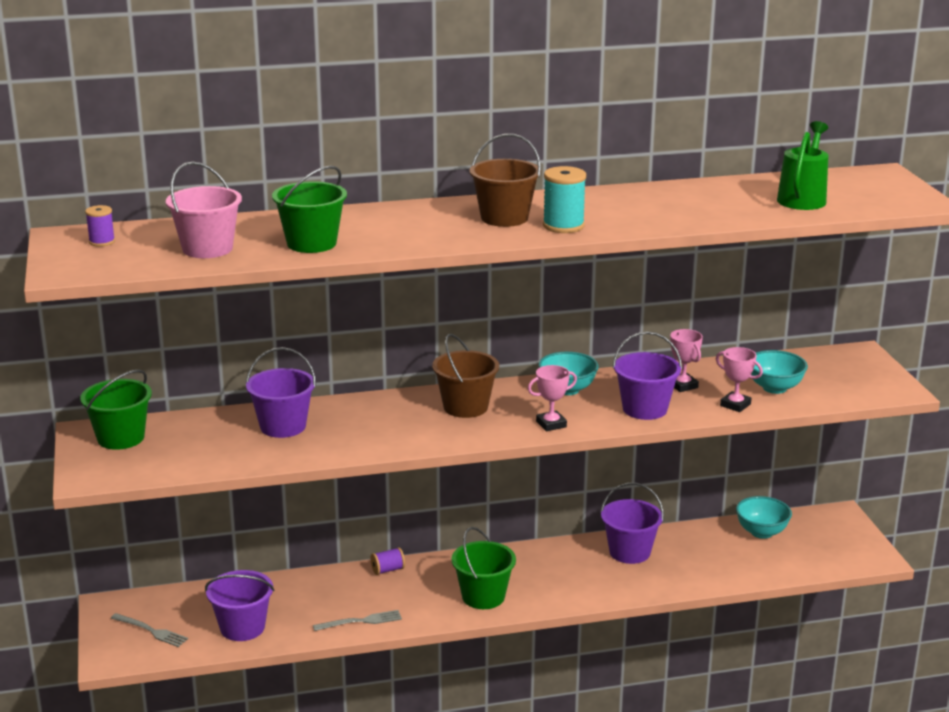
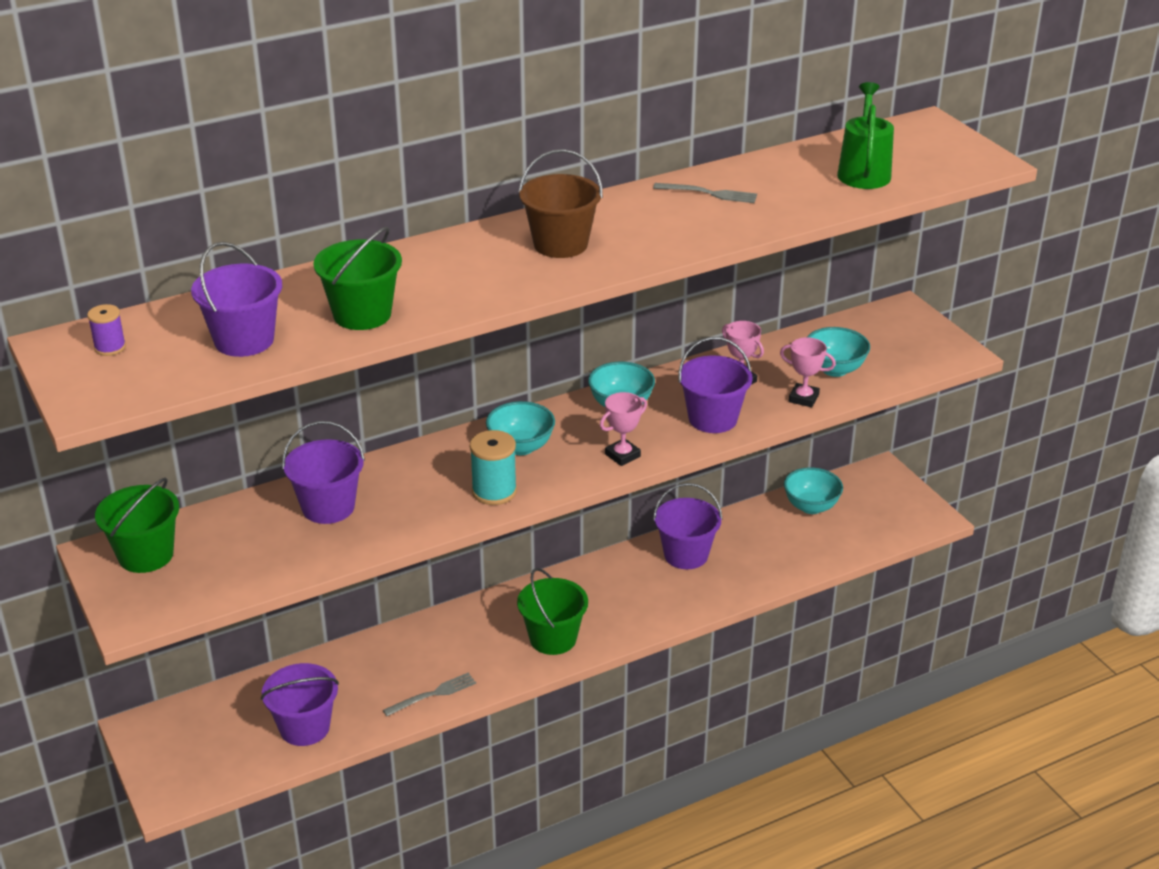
camera: 15 degrees left, 10 degrees up
(151, 631) = (202, 752): grey fork -> grey fork (709, 193)
(207, 249) = (244, 340): pink bucket -> purple bucket
(388, 570) = (437, 623): purple spool -> none
(465, 407) = (521, 447): brown bucket -> turquoise bowl
(563, 226) = (631, 248): turquoise spool -> turquoise spool (494, 491)

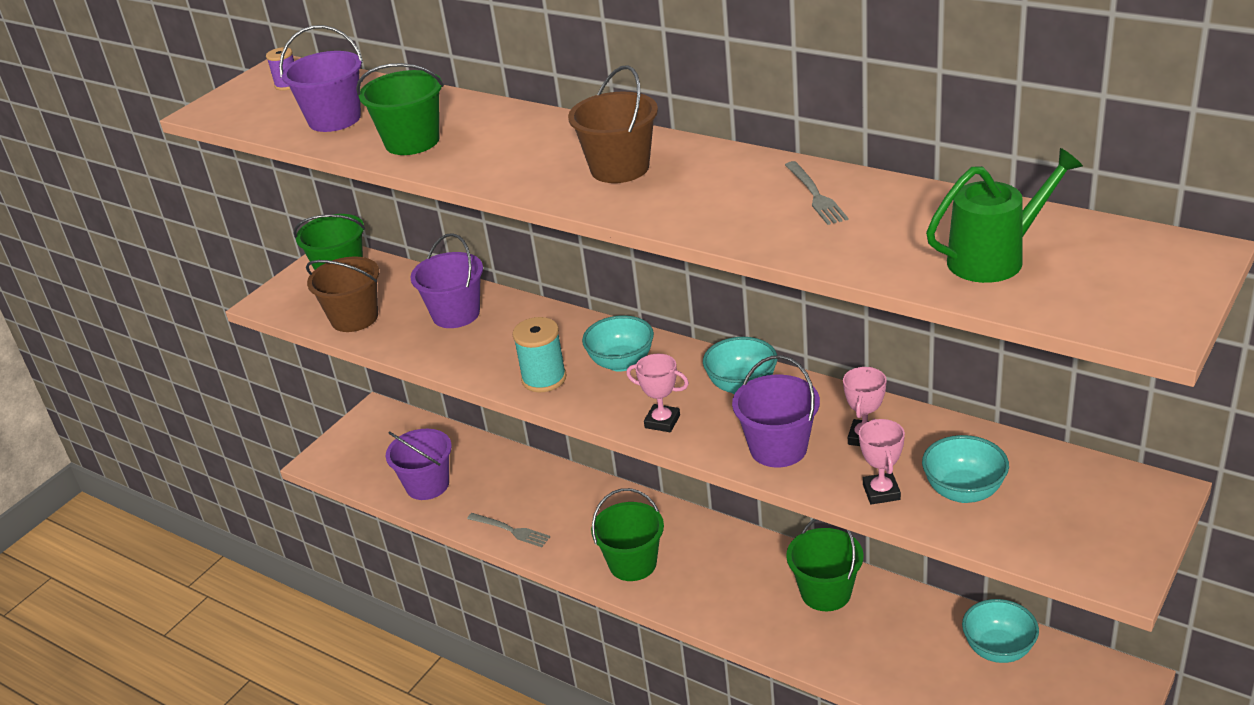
camera: 65 degrees right, 0 degrees up
(248, 569) = (354, 318): none -> brown bucket
(686, 555) = (826, 592): purple bucket -> green bucket

